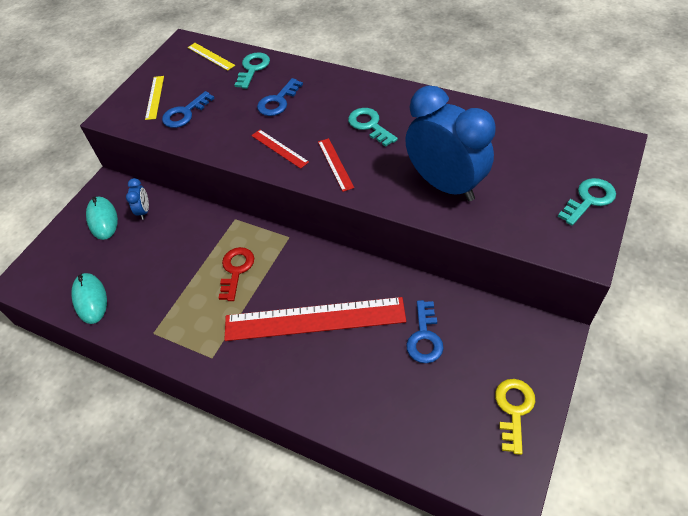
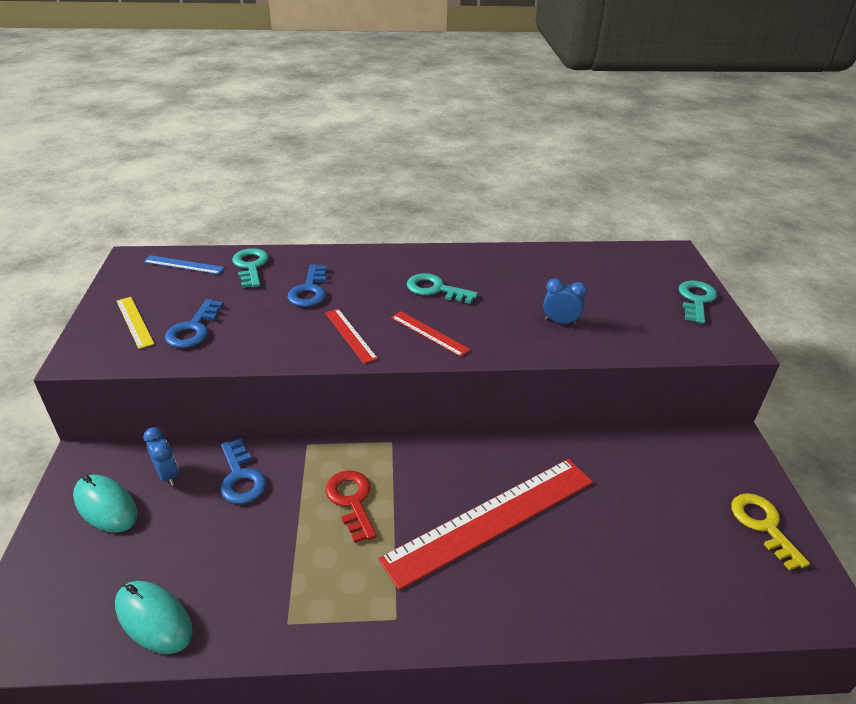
camera: 35 degrees left, 15 degrees down
(211, 56) = (183, 265): yellow ruler -> blue ruler
(279, 148) = (350, 335): red ruler -> red ruler turned 45 degrees clockwise
(424, 337) = (623, 491): blue key -> blue key (241, 478)
(445, 185) = (560, 322): blue clock -> blue clock, size x0.40

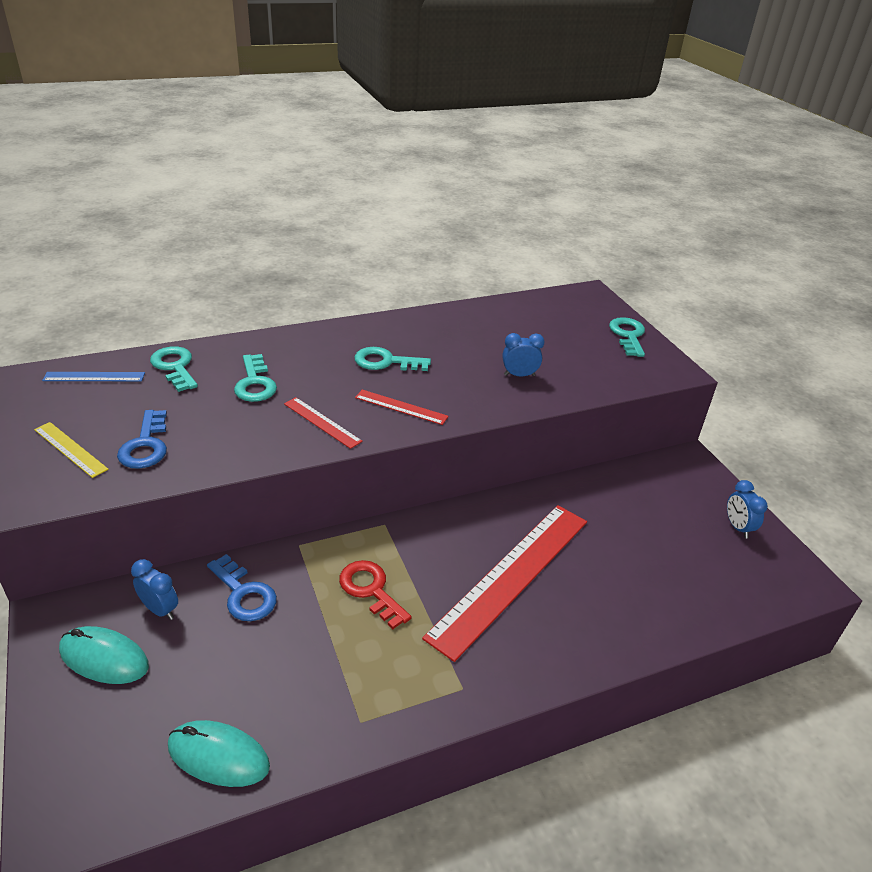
camera: 20 degrees left, 0 degrees up
(309, 291) = (255, 383): blue key -> turquoise key
(763, 525) = (737, 527): yellow key -> blue clock

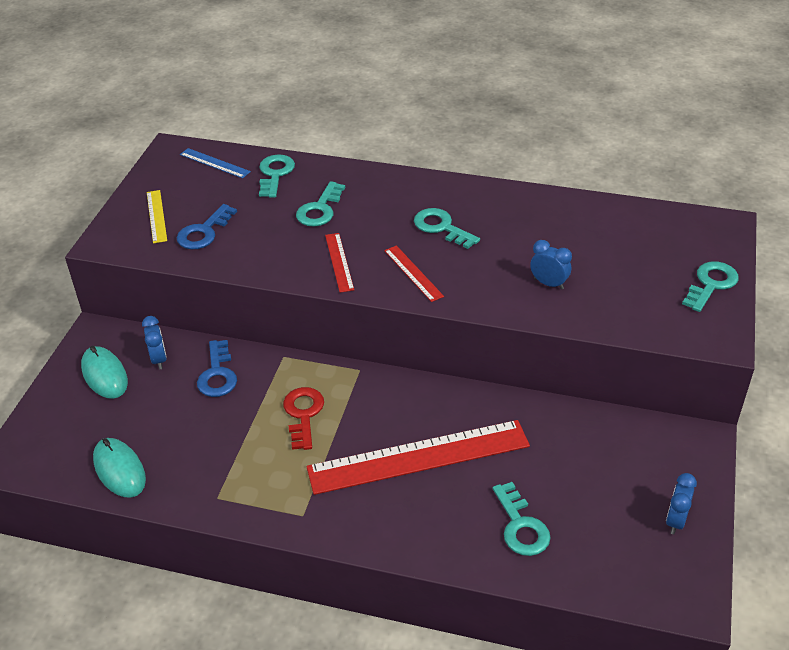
camera: 40 degrees right, 5 degrees up
(646, 591) = (521, 526): none -> turquoise key

